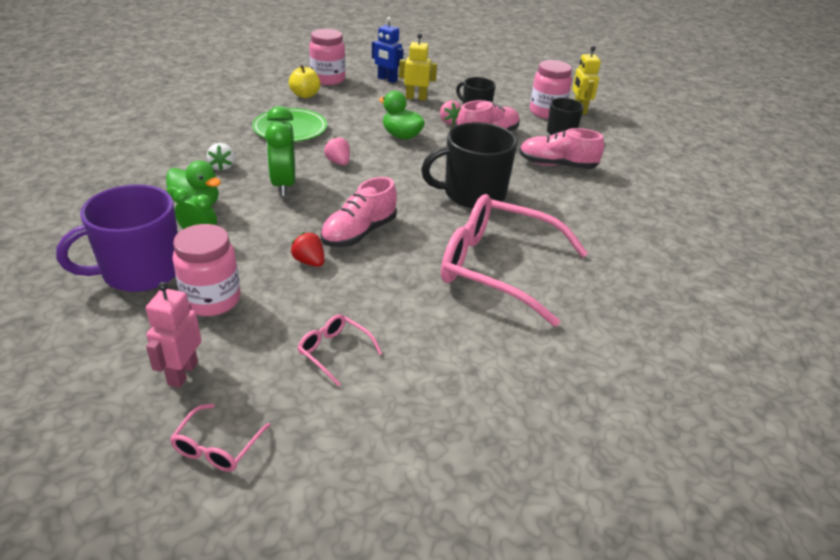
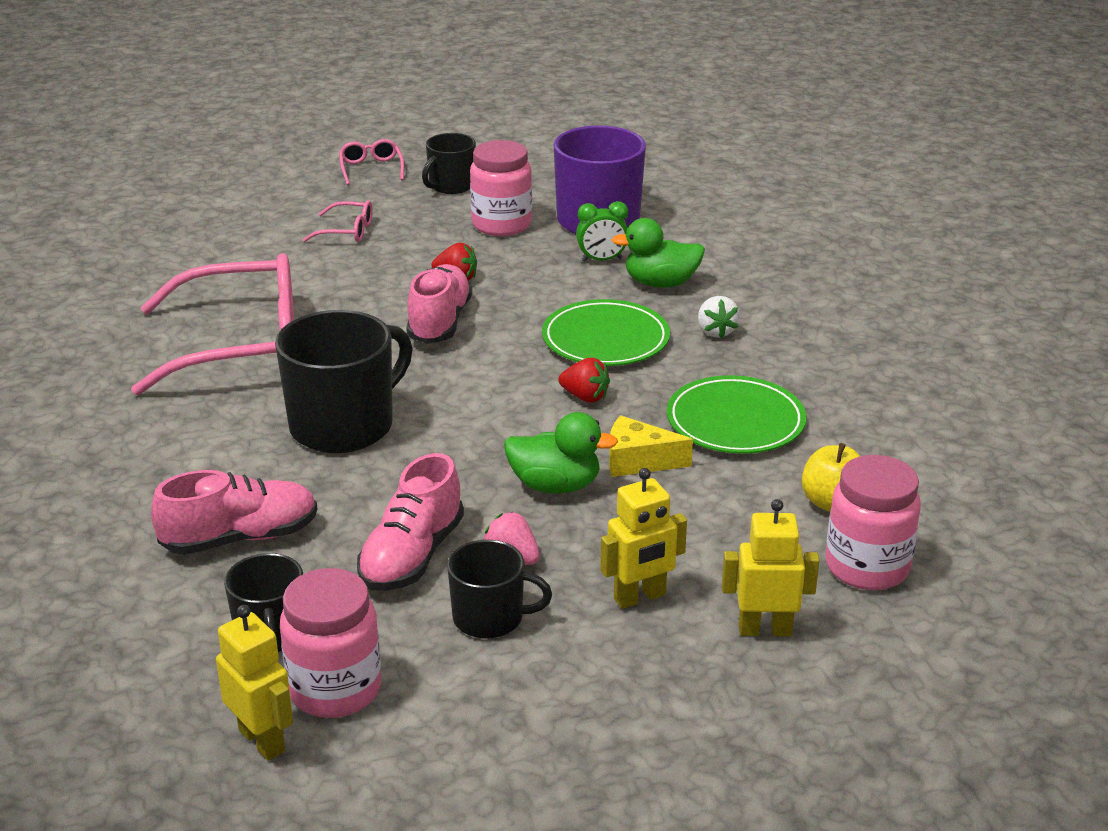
camera: 150 degrees right, 5 degrees down
(182, 373) = (451, 186): pink robot -> black mug
(222, 166) = (716, 331): white strawberry -> white strawberry turned 150 degrees counterclockwise
(283, 185) = (605, 339): green clock -> green plate
(338, 162) = (585, 397): pink strawberry -> red strawberry
(355, 131) = (638, 461): none -> yellow cheese
(387, 79) = (765, 629): blue robot -> yellow robot

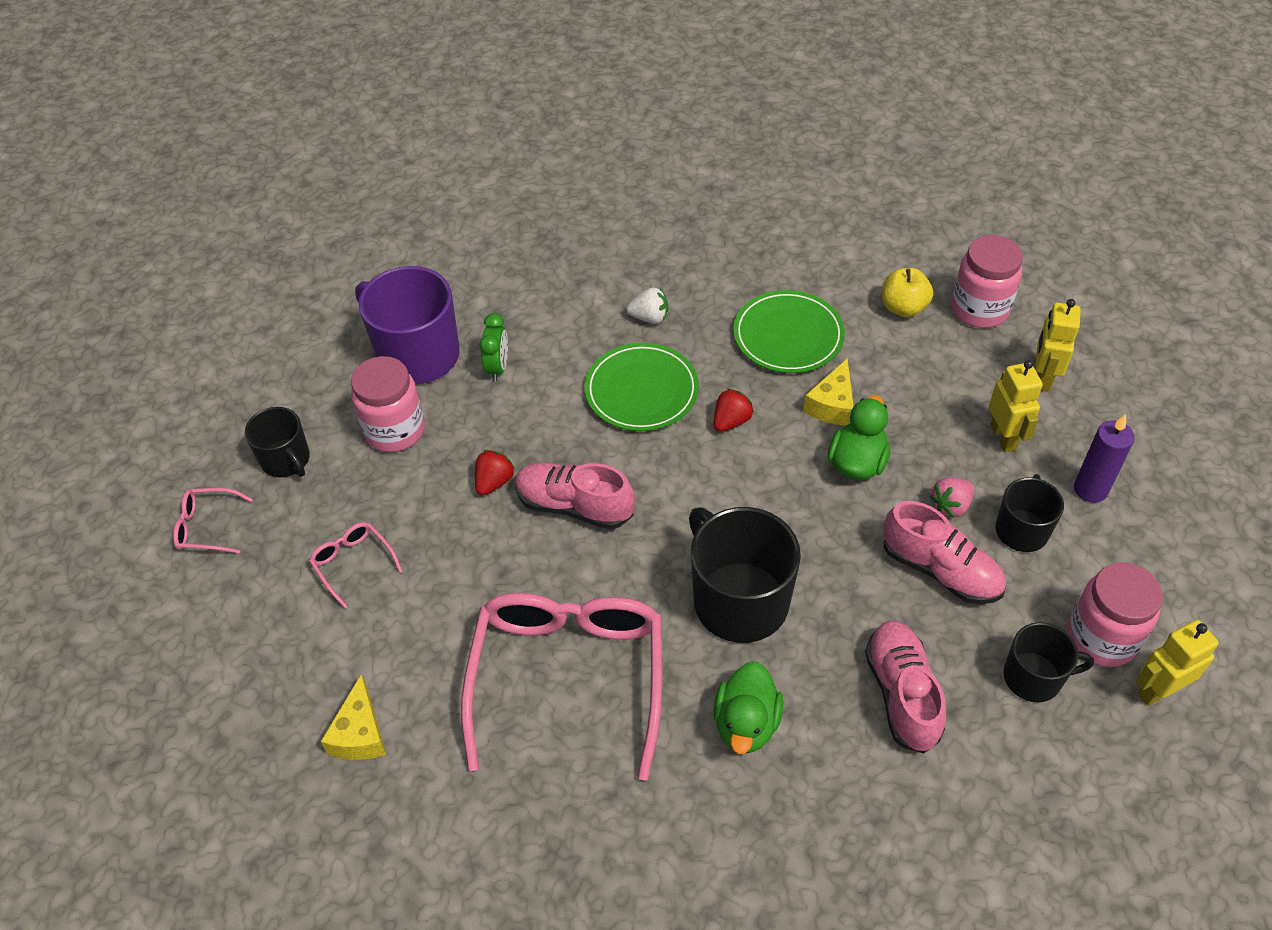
camera: 75 degrees left, 20 degrees up
(179, 262) = (360, 733): none -> yellow cheese
(347, 231) = (353, 563): pink glasses -> pink glasses turned 60 degrees counterclockwise
(576, 678) = (1090, 489): none -> purple candle
(660, 283) = (556, 335): green duck -> green duck (746, 723)

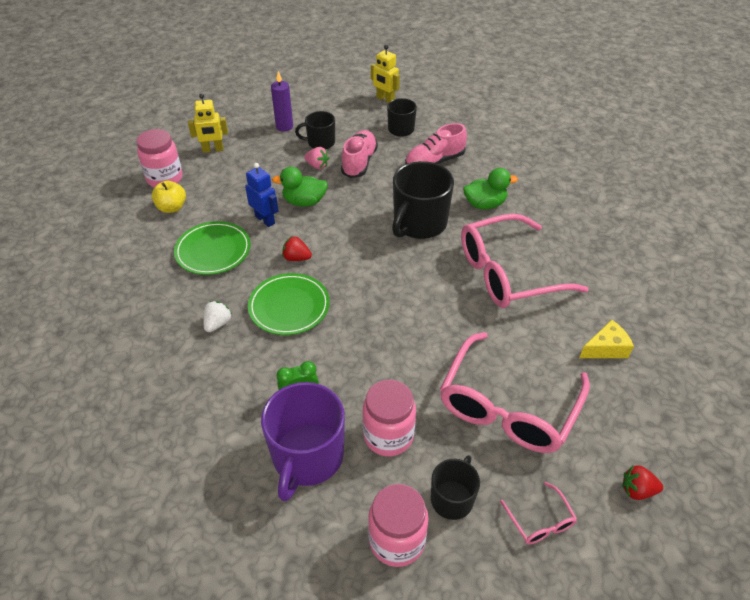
camera: 115 degrees left, 5 degrees down
(353, 563) = (508, 407): pink glasses -> pink glasses, size x2.41
(494, 482) = (401, 356): red strawberry -> red strawberry (637, 490)
(574, 506) = (398, 309): pink shoe -> none
(649, 317) = (218, 324): white strawberry -> white strawberry turned 45 degrees clockwise
(832, 405) = (265, 220): yellow cheese -> blue robot
(1003, 437) = (262, 156): yellow robot -> none
(1101, 638) = (368, 115): pink jar -> pink jar (397, 540)

